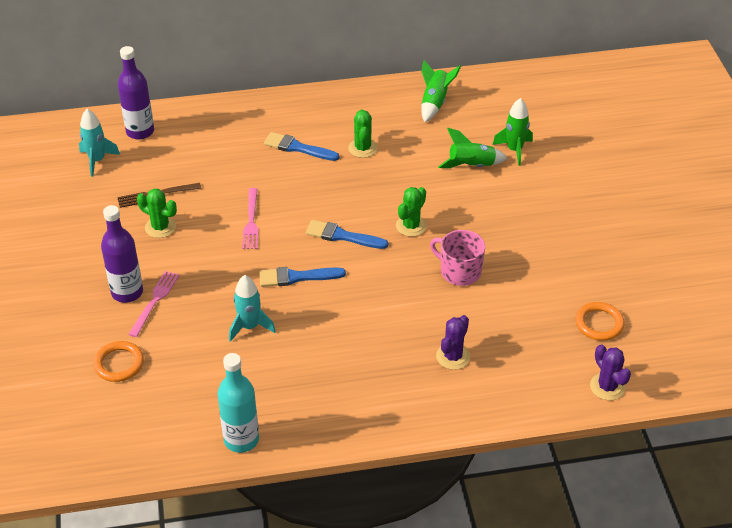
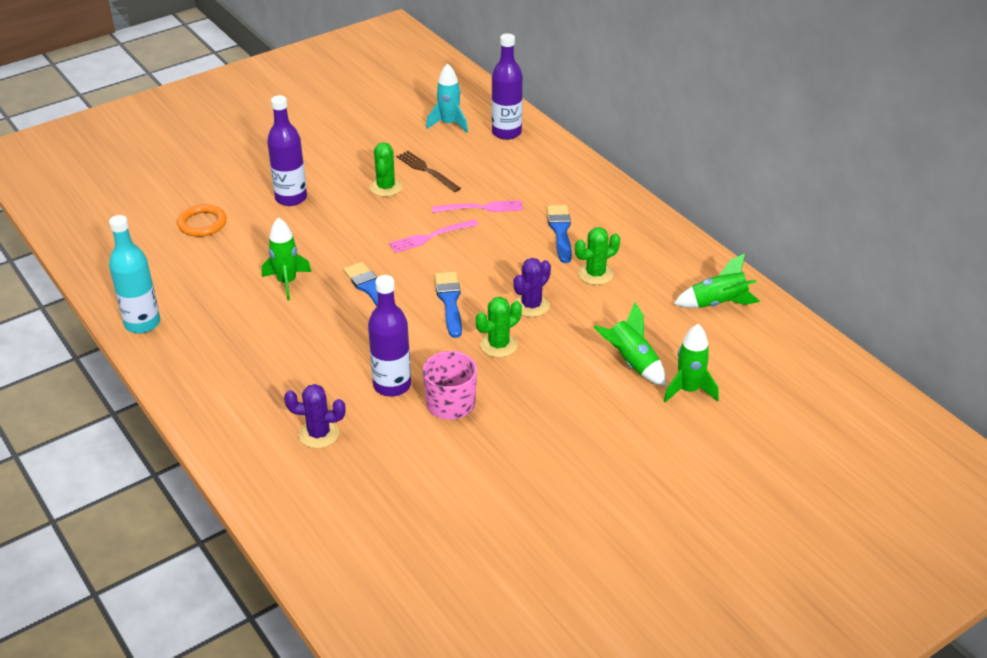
camera: 65 degrees right, 5 degrees down
(155, 301) = (289, 216): pink fork -> pink fork (481, 208)
(250, 327) = (287, 282): turquoise rocket -> green rocket
(411, 226) = (498, 345): green cactus -> green cactus turned 45 degrees counterclockwise
(421, 298) = (392, 385): none -> purple bottle
(599, 323) = (436, 544): orange ring -> none
(607, 387) = (336, 578): purple cactus -> purple cactus (531, 305)

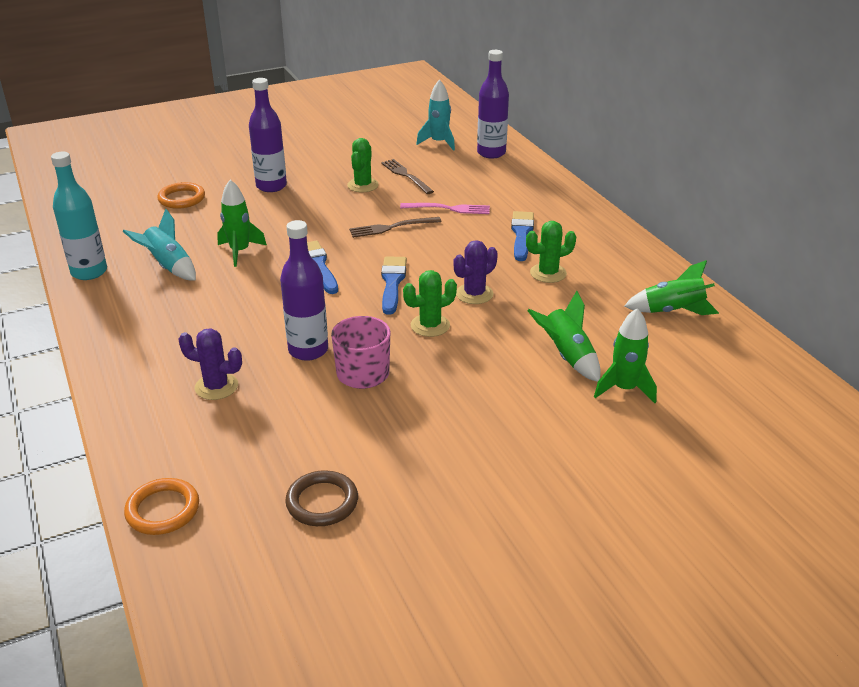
camera: 10 degrees right, 5 degrees down
(221, 308) = (168, 266): none -> turquoise rocket
(315, 559) = (163, 510): none -> orange ring
(430, 237) = (391, 228): pink fork -> brown fork
(452, 533) = (322, 502): none -> brown ring

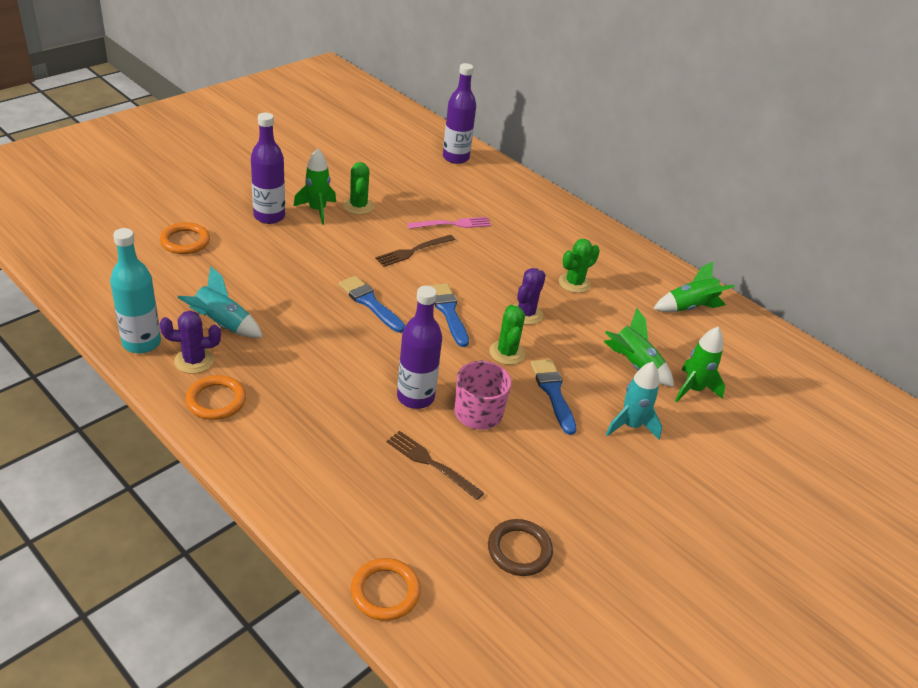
camera: 25 degrees left, 5 degrees up
(120, 325) = (216, 400): none -> orange ring
(216, 386) = (354, 452): purple cactus -> purple cactus (194, 360)
(240, 251) = (284, 297): green rocket -> green rocket (317, 210)
(405, 175) = (392, 191): brown fork -> brown fork (430, 463)
(430, 325) = (507, 353): green cactus -> green cactus turned 45 degrees counterclockwise
(439, 143) = (401, 150): turquoise rocket -> turquoise rocket (631, 425)
(521, 234) = (530, 244): blue brush -> blue brush (553, 392)

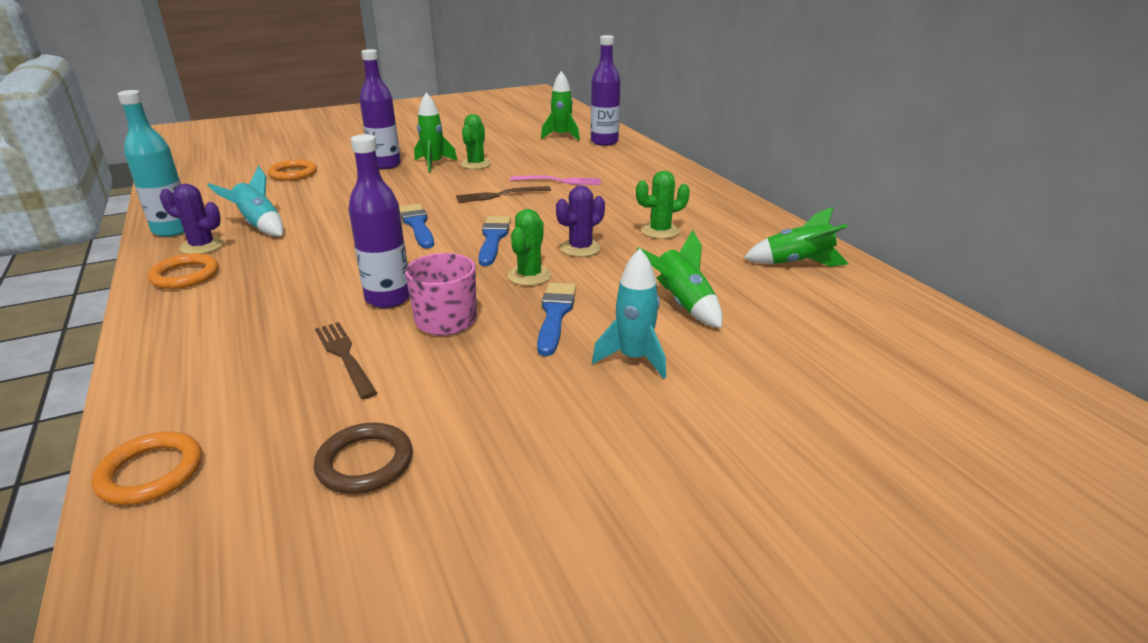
camera: 25 degrees right, 10 degrees down
(693, 389) = (751, 336): green rocket -> green rocket (561, 136)

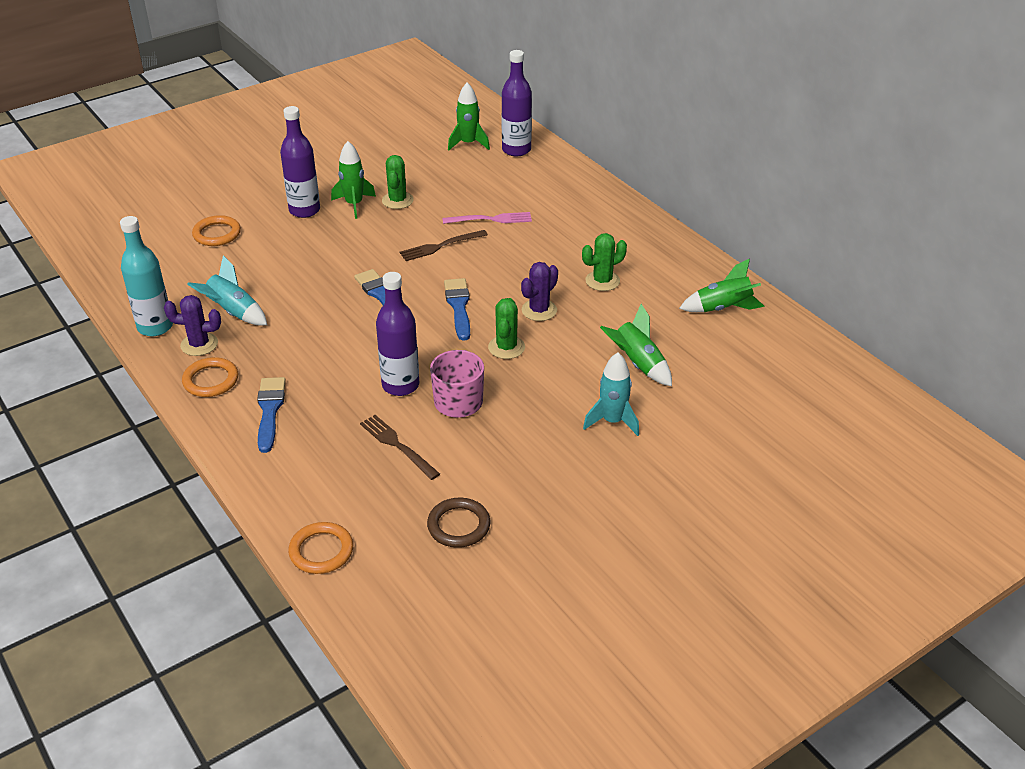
camera: 10 degrees left, 10 degrees up
(555, 315) = (541, 387): blue brush -> blue brush (270, 411)

